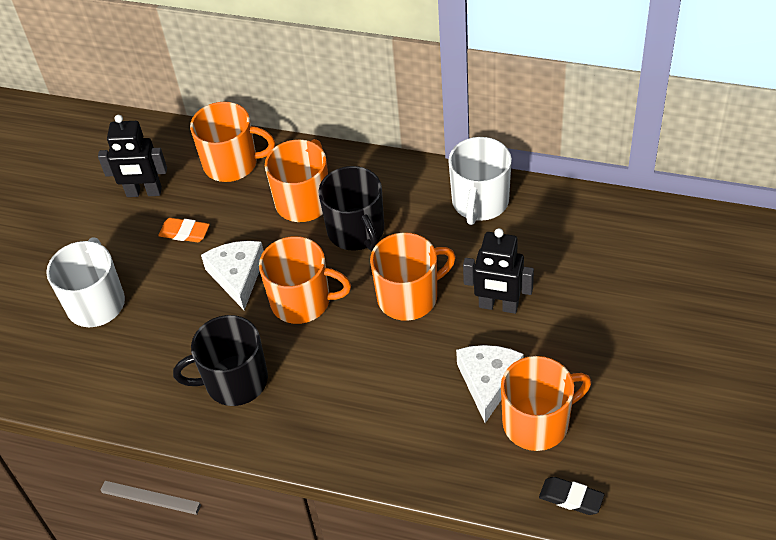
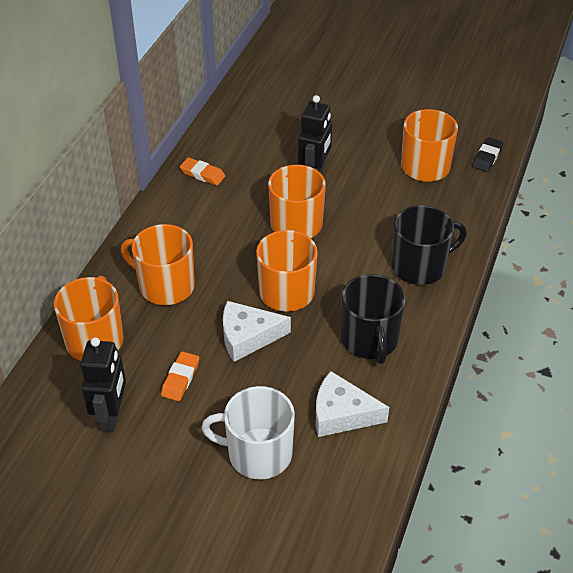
camera: 90 degrees left, 5 degrees down
(356, 231) = (214, 251): black mug -> black mug (420, 266)
(480, 202) = (202, 174): white mug -> orange eraser
(488, 382) = (386, 187): white cheese -> white cheese (341, 414)

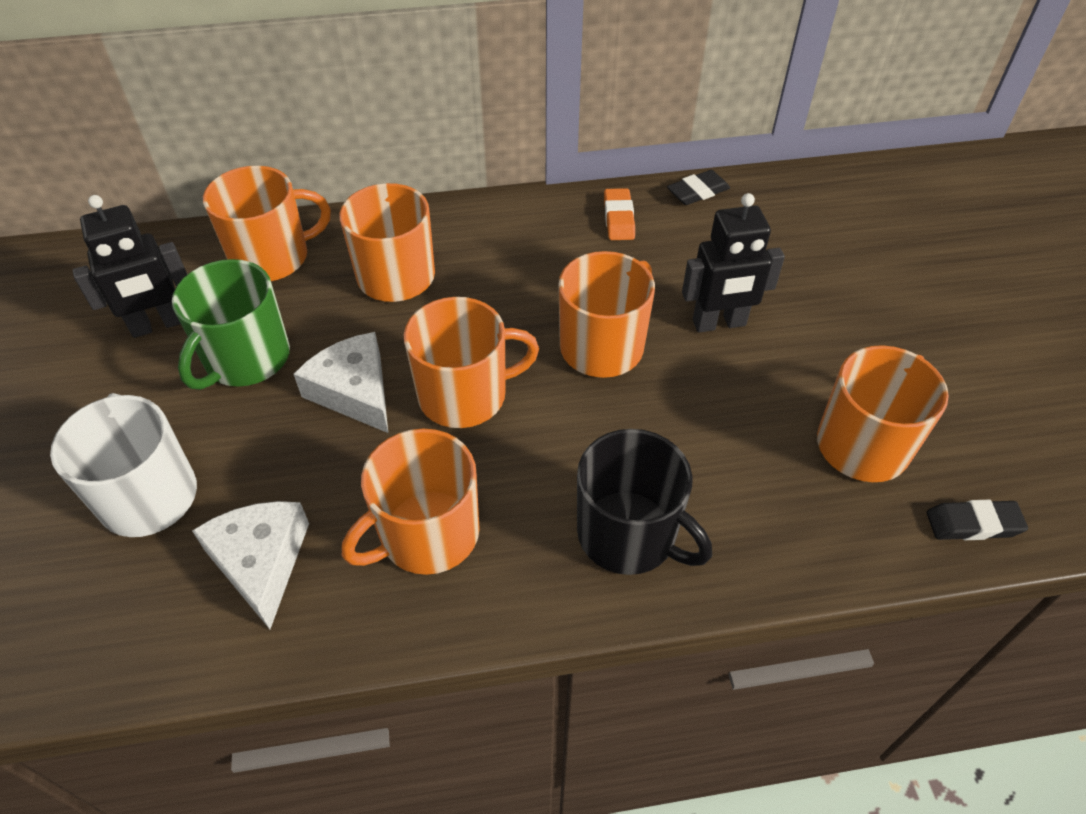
camera: 60 degrees right, 5 degrees up
(180, 379) = (246, 359): orange eraser -> green mug
(209, 134) = (697, 192): none -> black eraser
(370, 340) = (427, 534): black mug -> orange mug

